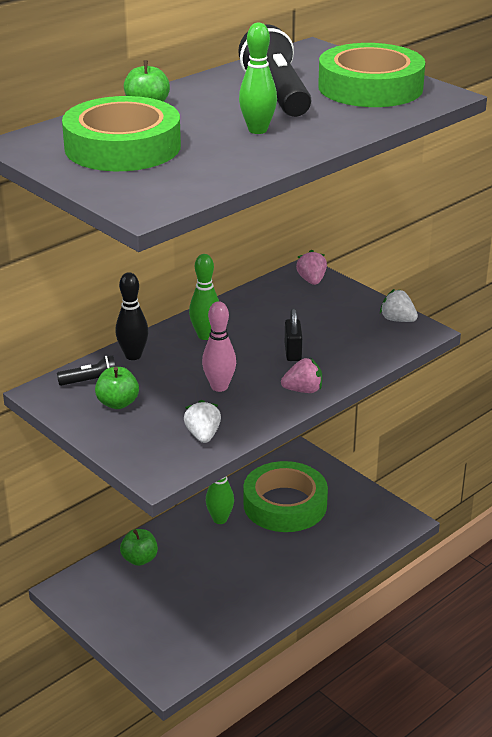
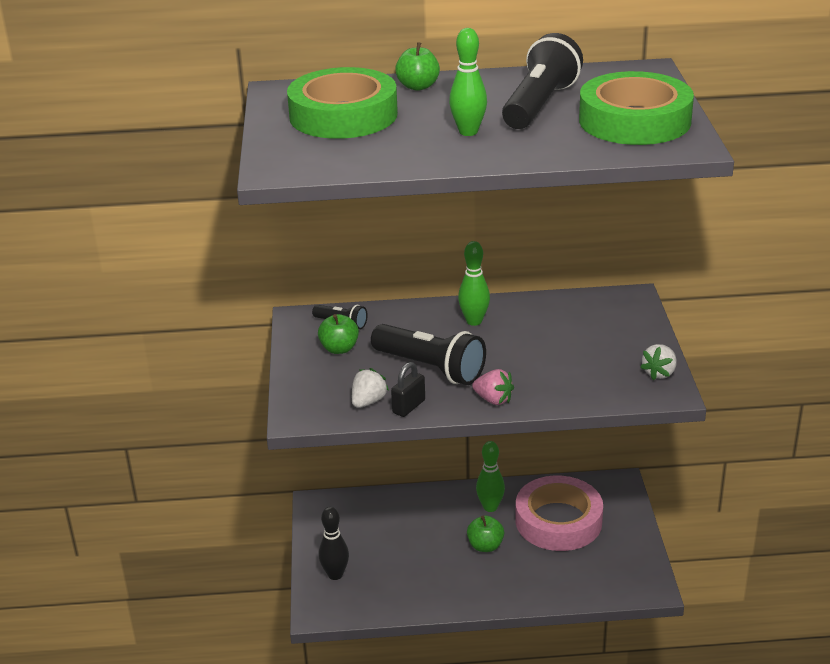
camera: 40 degrees right, 0 degrees up
(133, 356) = (398, 315): black bowling pin -> black bowling pin (335, 574)
(139, 559) = (394, 508): green apple -> green apple (485, 546)
(219, 387) = (430, 368): pink bowling pin -> black flashlight
(285, 504) = (558, 521): green tape -> pink tape
(293, 352) = (527, 364): black padlock -> black padlock (409, 406)
(311, 280) = (627, 307): pink strawberry -> none
(397, 320) = (659, 373): white strawberry -> white strawberry turned 135 degrees counterclockwise

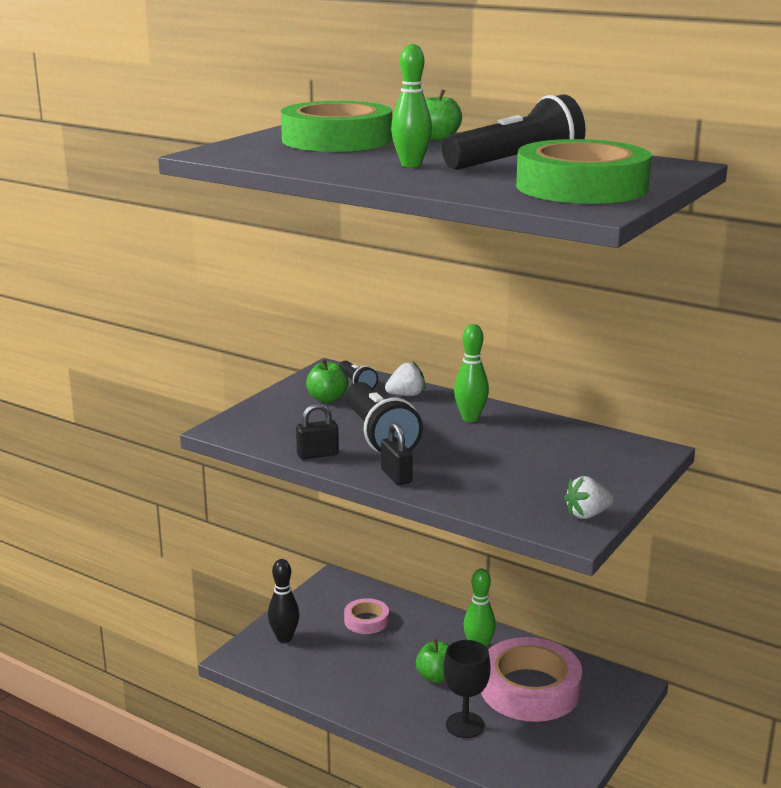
camera: 35 degrees right, 10 degrees down
(368, 401) = (291, 439): white strawberry -> white strawberry (406, 395)
(383, 526) = (366, 621): none -> pink tape
(493, 400) = (396, 476): pink strawberry -> black padlock
(545, 573) = (465, 725): none -> black goblet

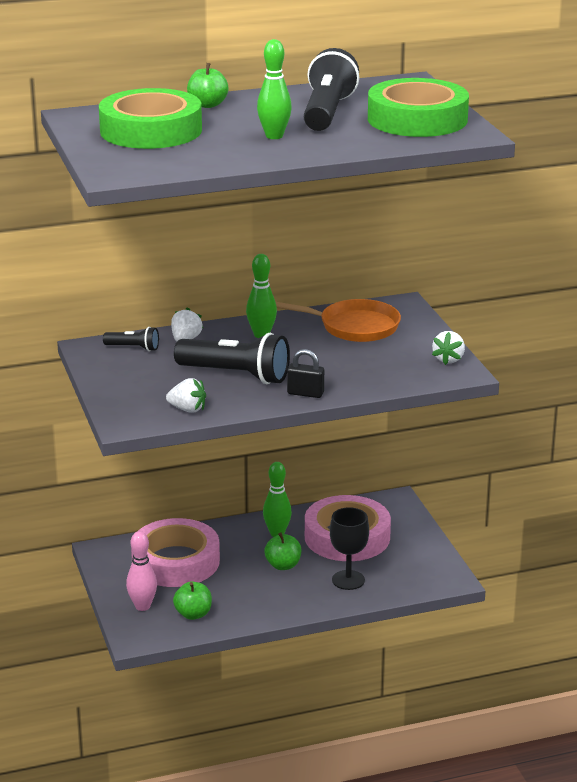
camera: 50 degrees left, 5 degrees up
(284, 638) = (142, 606): black bowling pin -> pink bowling pin
(286, 441) = (187, 409): none -> white strawberry
(317, 454) = (228, 406): black padlock -> none
(327, 399) = (140, 368): green apple -> green apple (193, 614)
(366, 621) = (175, 561): pink tape -> pink tape, size x2.05
(563, 447) = (354, 327): none -> orange pan

